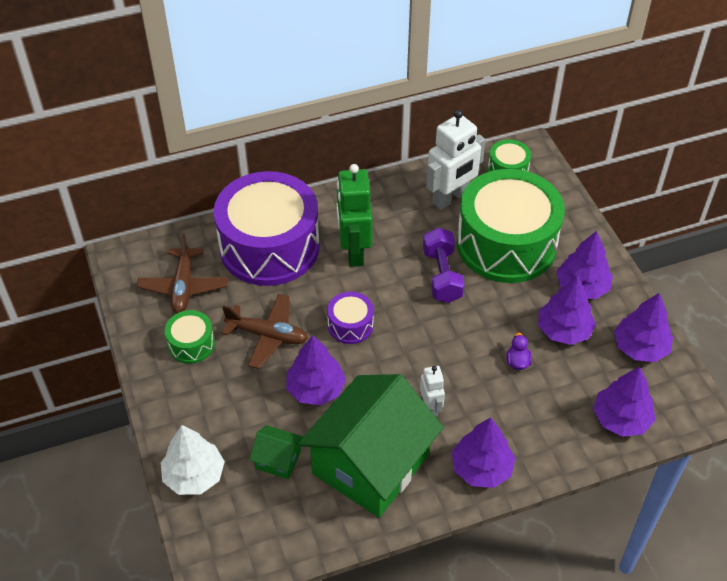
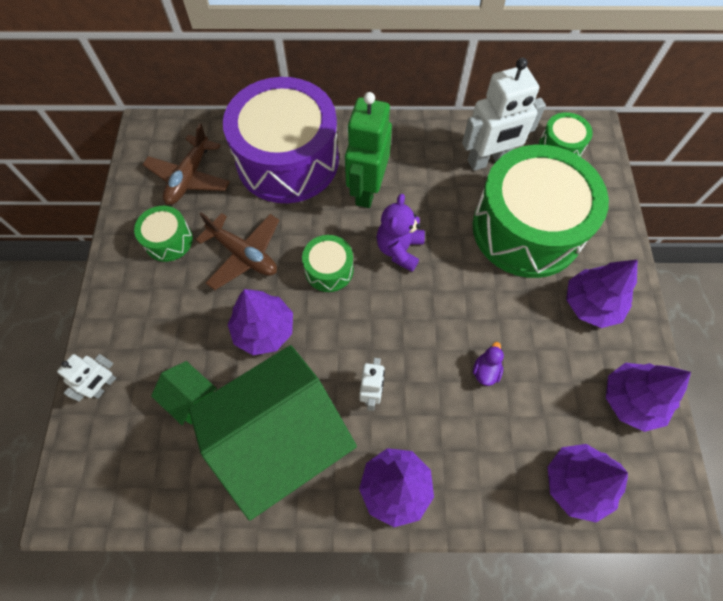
camera: 20 degrees right, 15 degrees up
(194, 475) = (104, 386): white tree -> white robot
(350, 325) = (329, 270): purple drum -> green drum
(405, 291) = (399, 249): none -> purple teddy bear
(442, 275) = (445, 244): purple dumbbell -> none
(563, 330) = (551, 350): purple tree -> none

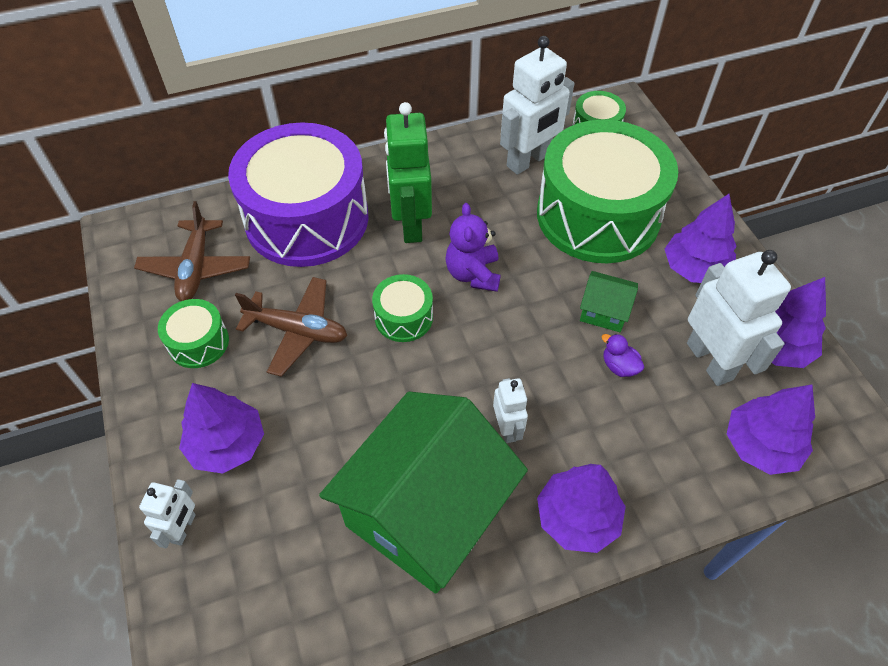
camera: 20 degrees left, 10 degrees down
(191, 398) = (300, 505): green house -> green house (604, 311)
(264, 330) = (355, 403): purple tree -> purple tree (227, 444)
(485, 371) = (619, 366): purple duck -> purple duck turned 45 degrees counterclockwise
(566, 392) = (710, 361): none -> white robot

